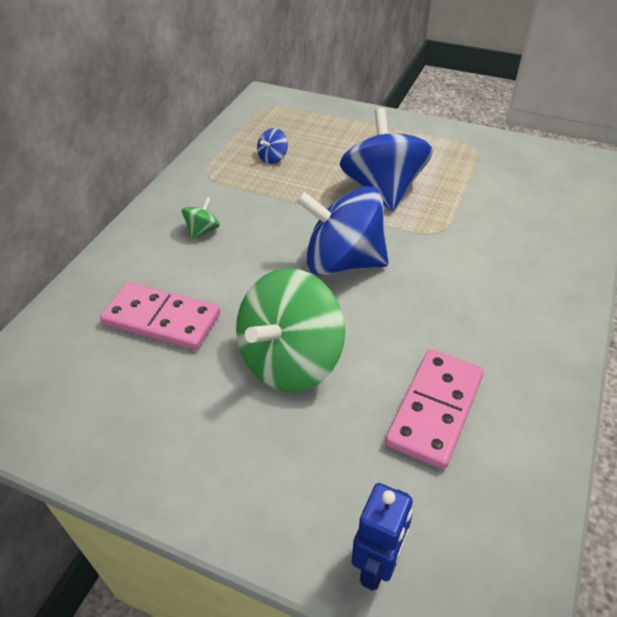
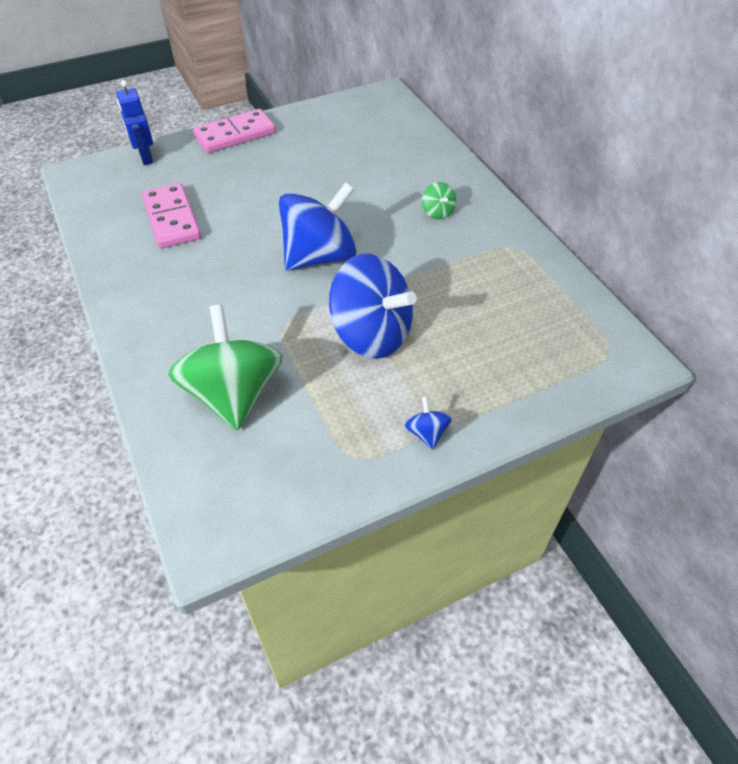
camera: 130 degrees right, 5 degrees up
(161, 319) = (369, 162): pink domino -> pink domino (235, 134)
(273, 158) = (498, 297): blue spinning top -> blue spinning top (427, 433)
(291, 360) = (274, 190): green spinning top -> green spinning top (233, 394)

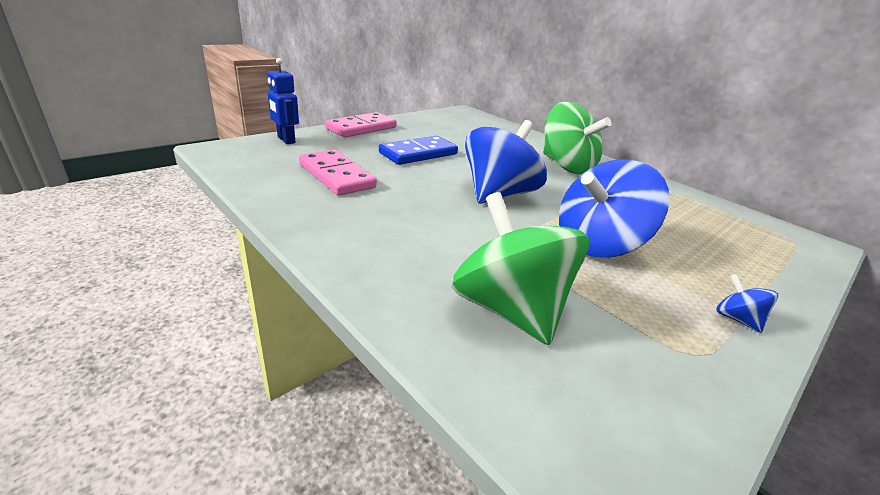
camera: 20 degrees left, 20 degrees down
(274, 184) = (418, 153): none -> blue domino
(371, 334) = (597, 244): blue spinning top -> blue spinning top turned 135 degrees clockwise
(437, 212) = (566, 166): green spinning top -> green spinning top, size x2.39

